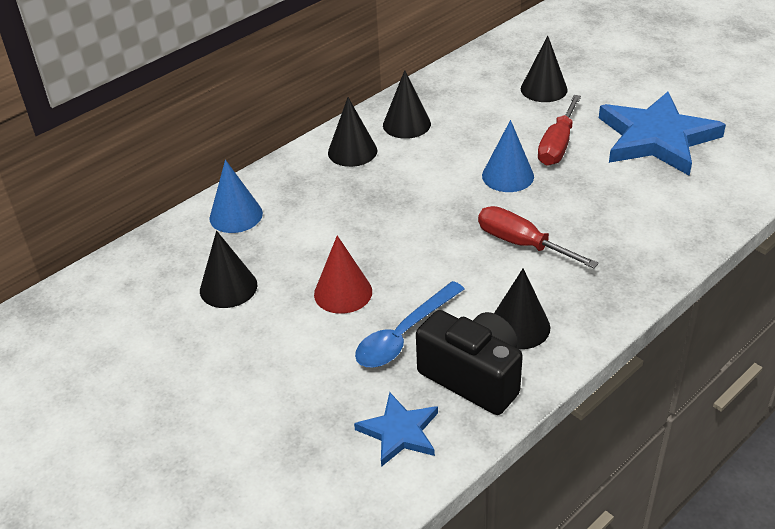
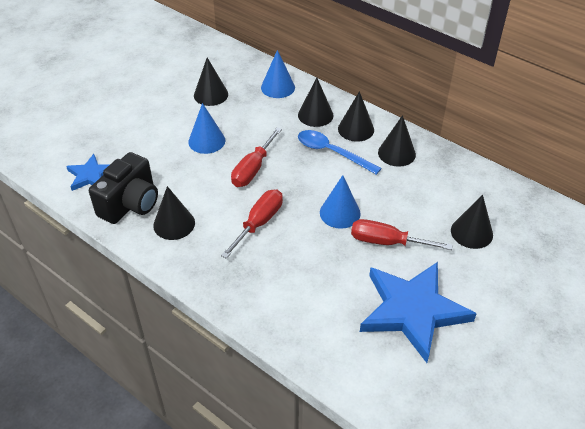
camera: 80 degrees right, 5 degrees up
(312, 183) = (315, 115): none -> black cone
(343, 292) = (206, 141): red cone -> blue cone
(404, 335) = (168, 171): blue spoon -> blue spoon (332, 152)
(415, 246) = (253, 169): none -> red screwdriver

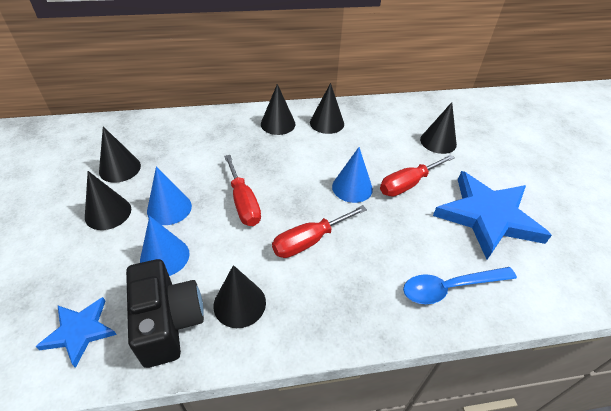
camera: 50 degrees left, 0 degrees up
(259, 223) = (309, 241): red screwdriver -> red screwdriver turned 105 degrees counterclockwise
(278, 87) = (175, 129): blue cone -> blue cone (164, 257)
(315, 115) = (235, 131): black cone -> black cone (108, 213)
(332, 152) = (285, 150): blue spoon -> blue spoon (450, 287)

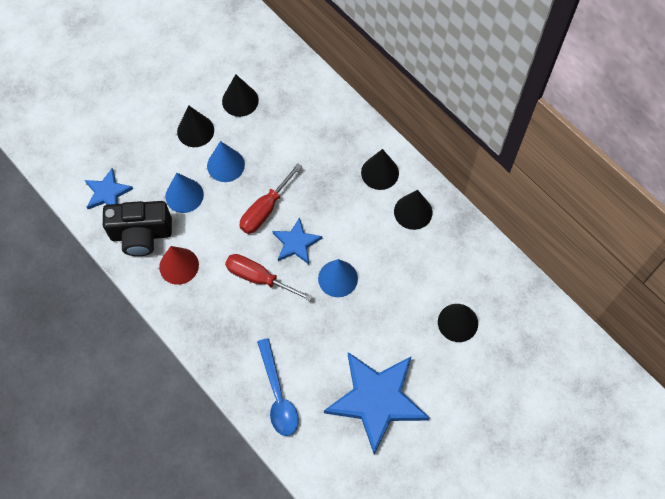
camera: 60 degrees right, 20 degrees up
(168, 322) = (141, 235): black camera -> black camera turned 45 degrees clockwise
(239, 303) = (179, 266): black cone -> red cone
(296, 198) = (296, 243): none -> blue star
(408, 184) = (373, 320): red screwdriver -> none
(450, 287) = (278, 395): blue spoon -> blue spoon turned 150 degrees counterclockwise

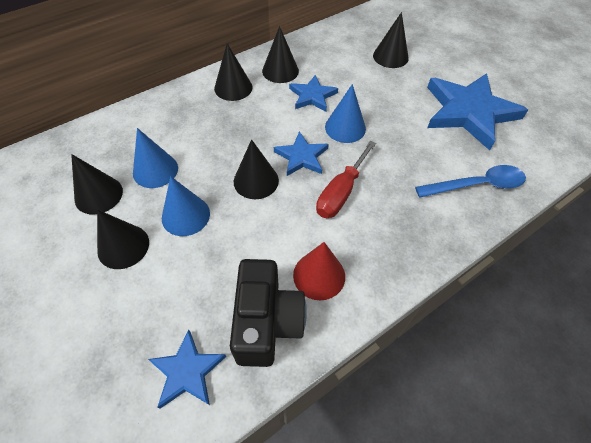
camera: 85 degrees left, 10 degrees down
(184, 195) = (217, 264): blue cone -> blue cone (155, 170)
(265, 210) = (256, 181): red screwdriver -> black cone
(378, 246) = (312, 96): none -> blue star

